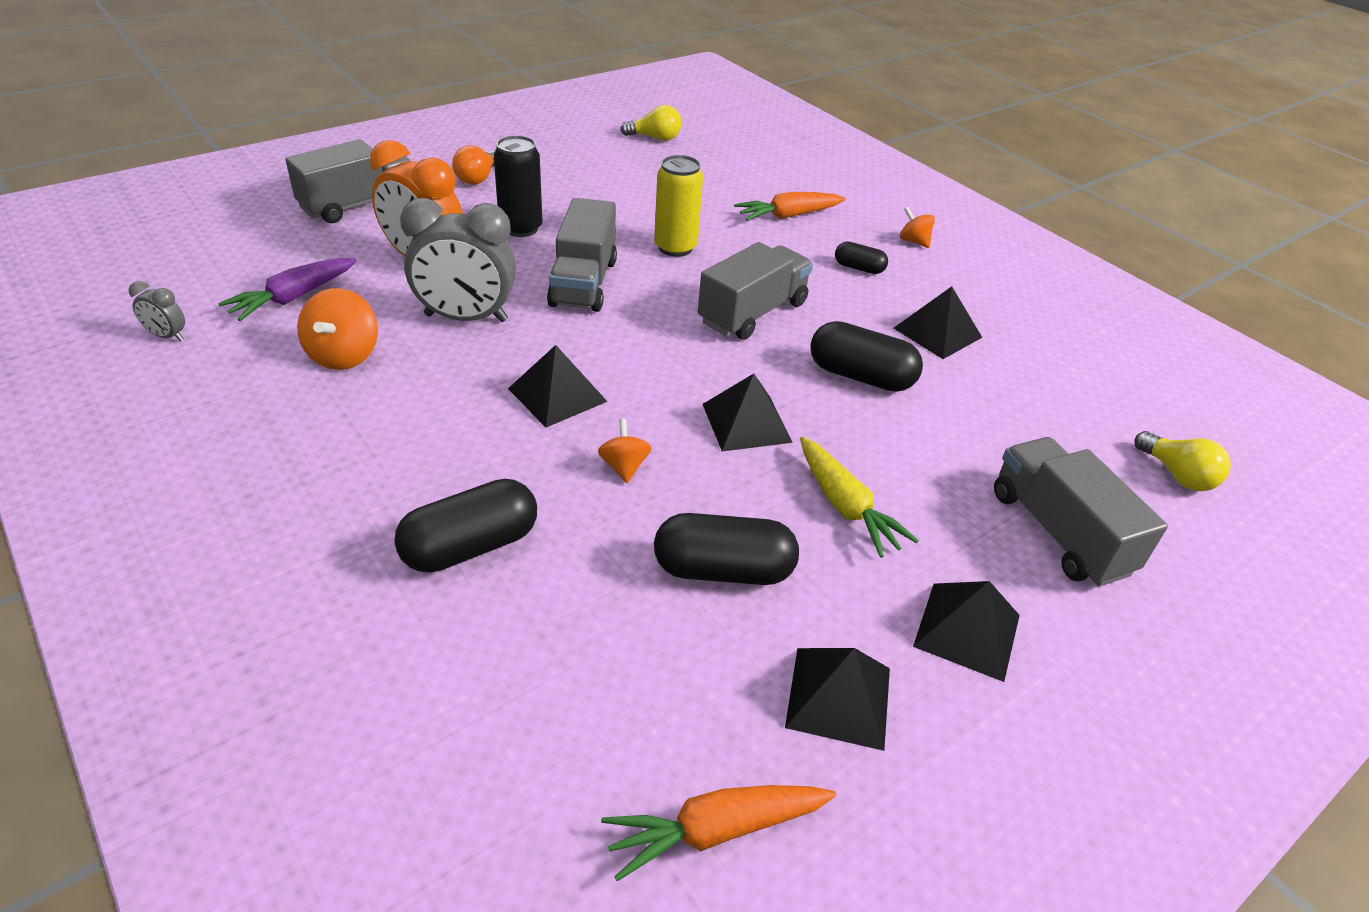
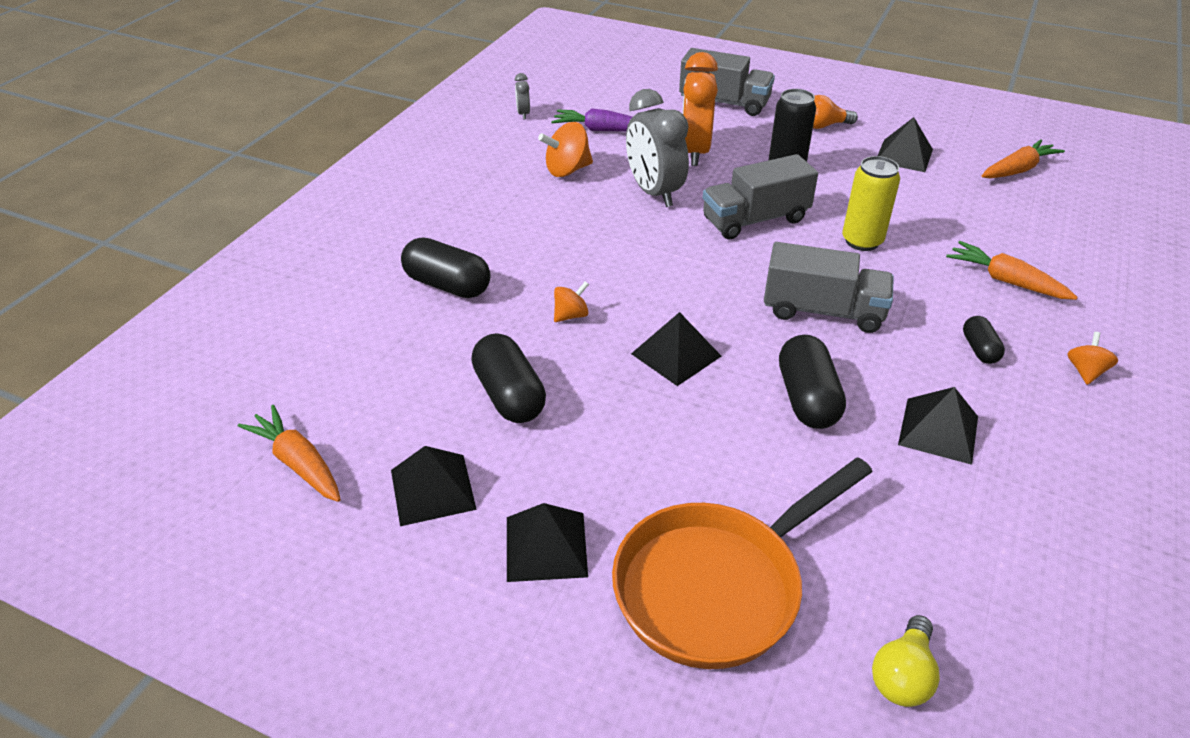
camera: 65 degrees right, 0 degrees up
(557, 395) = (615, 260): black pyramid -> black pyramid (904, 155)
(655, 138) = (1018, 170): yellow light bulb -> orange carrot
(845, 506) = (628, 437): yellow carrot -> none
(1058, 532) = (717, 585): grey truck -> orange pan

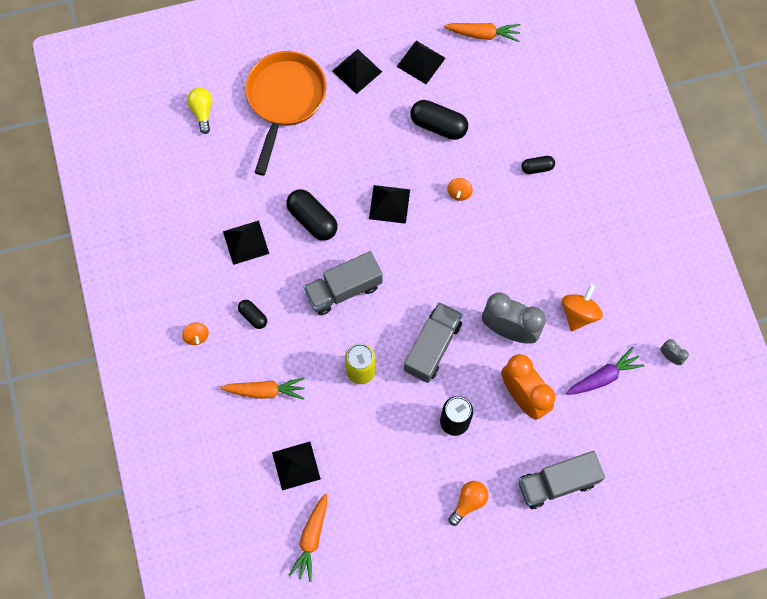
camera: 140 degrees right, 30 degrees up
(447, 285) = (537, 168): black capsule -> black capsule, size x0.56
(904, 155) = (392, 500): black pyramid -> black pyramid (296, 465)

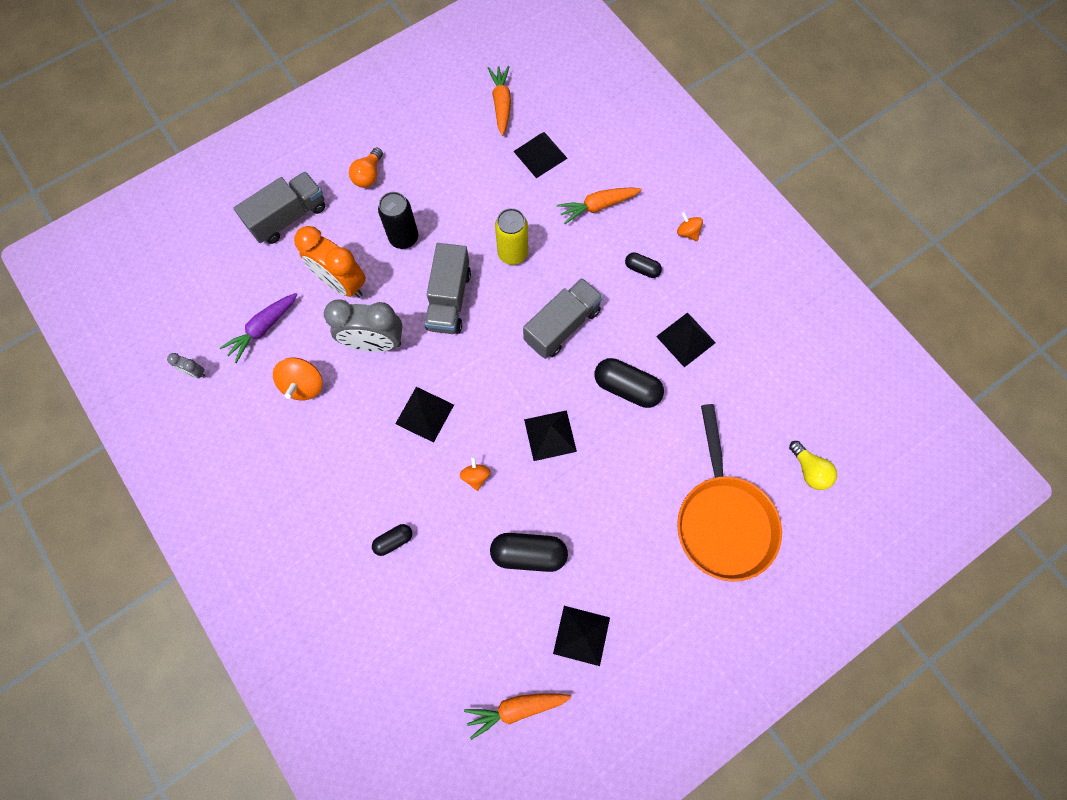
camera: 160 degrees right, 0 degrees up
(357, 71) = (655, 592): black pyramid -> black pyramid (424, 414)

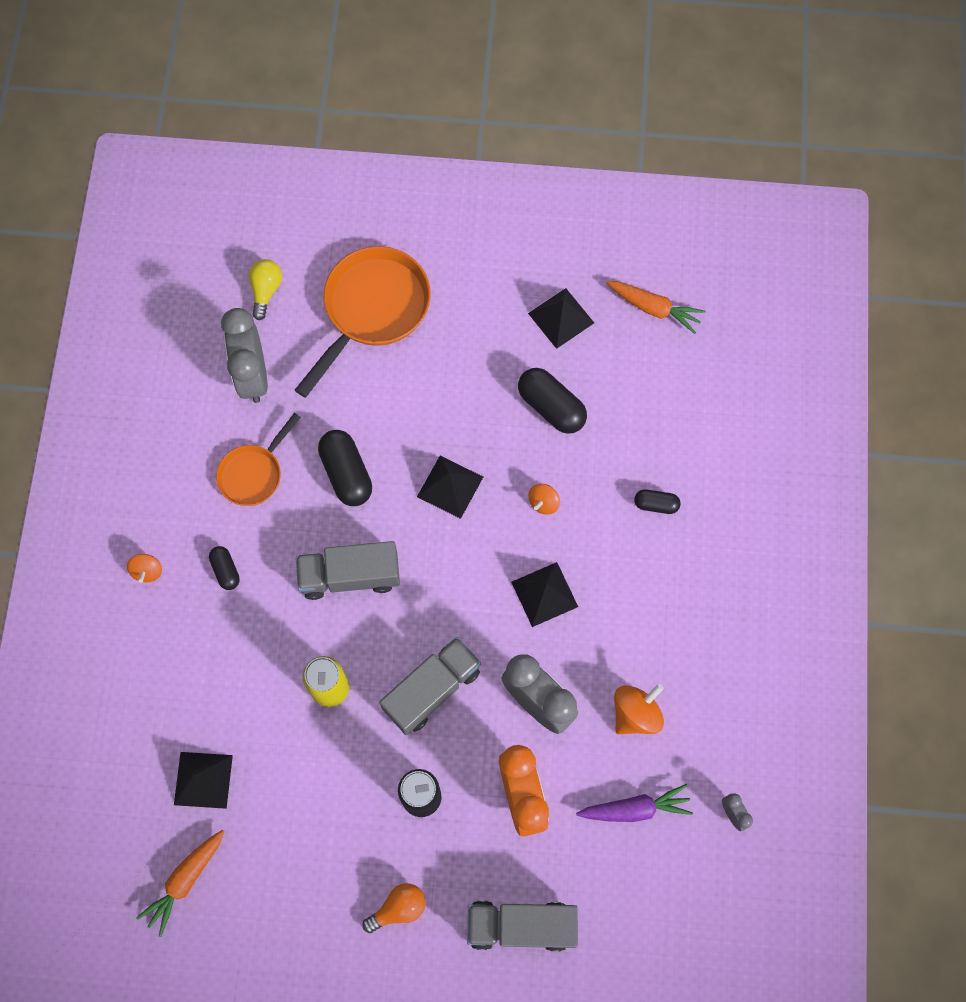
camera: 140 degrees left, 0 degrees up
(597, 206) = (203, 670): orange carrot -> none
(685, 339) = (254, 473): black pyramid -> orange pan
(753, 402) = (253, 376): none -> grey clock

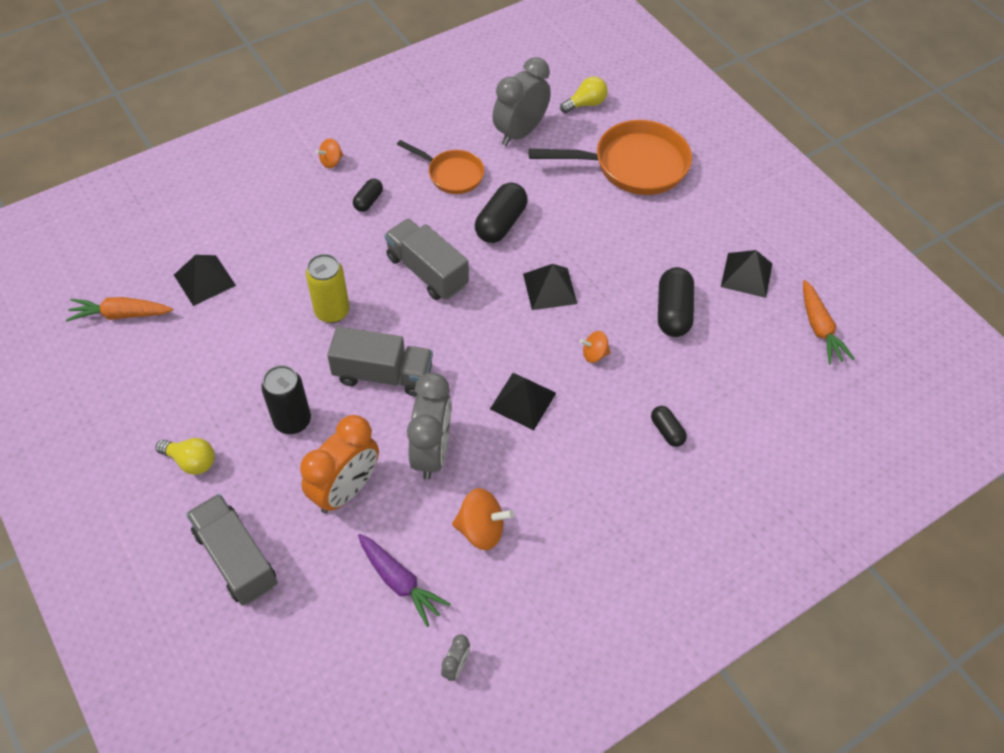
camera: 50 degrees right, 15 degrees down
(254, 473) = (451, 174): orange pan -> orange pan turned 150 degrees counterclockwise
(398, 908) = (191, 461): orange light bulb -> yellow light bulb

